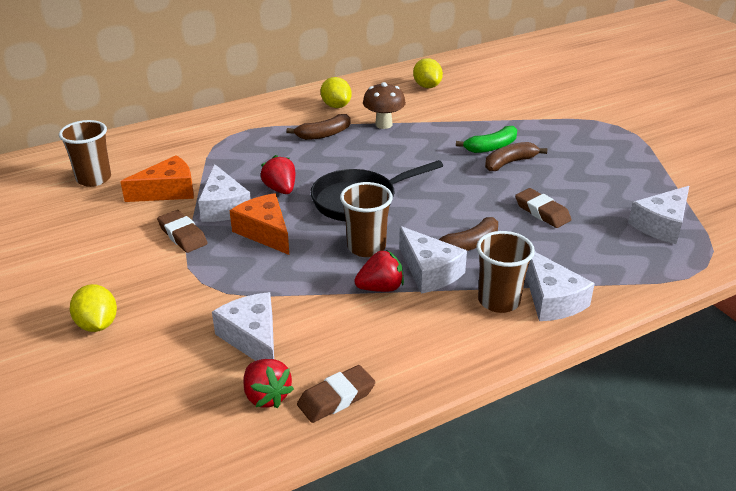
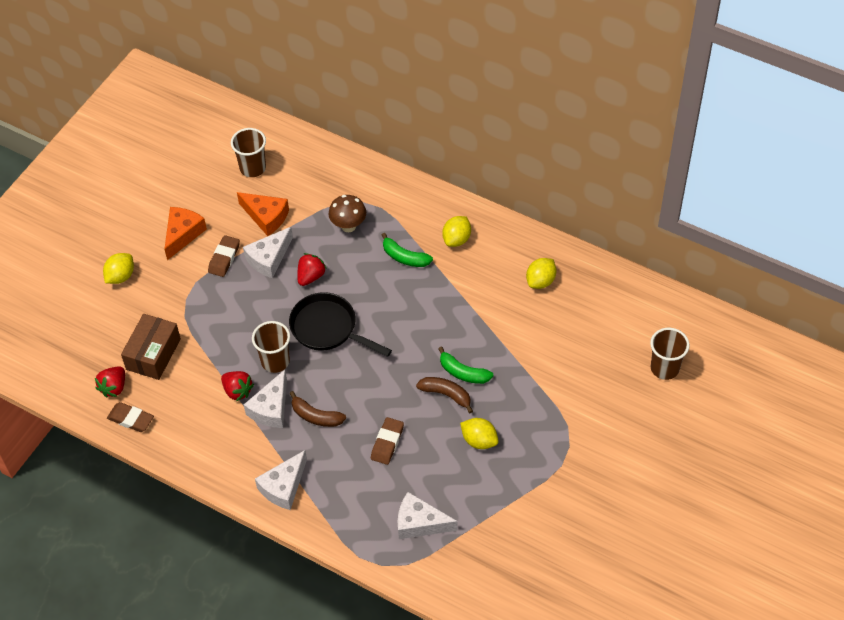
camera: 60 degrees right, 20 degrees up
(252, 338) = (153, 354): white cheese -> brown box
(265, 232) = (256, 298): orange cheese -> orange cheese (183, 234)
(323, 134) = (404, 257): brown banana -> green banana
(383, 124) = (448, 286): brown mushroom -> brown mushroom (348, 226)
(499, 301) = (264, 459): brown cup -> brown cup (664, 368)
(579, 163) = (479, 440): none -> yellow lemon

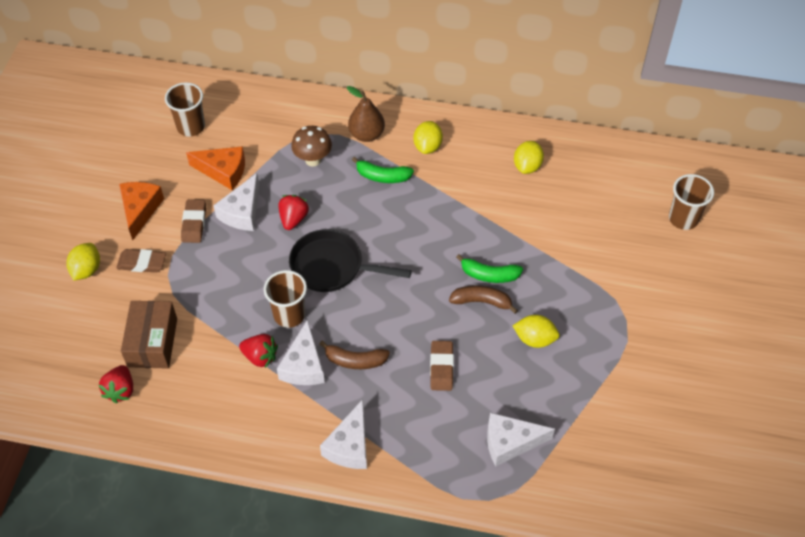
camera: 20 degrees left, 0 degrees up
(131, 419) = (152, 419): brown eraser -> brown eraser (142, 263)
(406, 214) = (366, 134): none -> brown pear

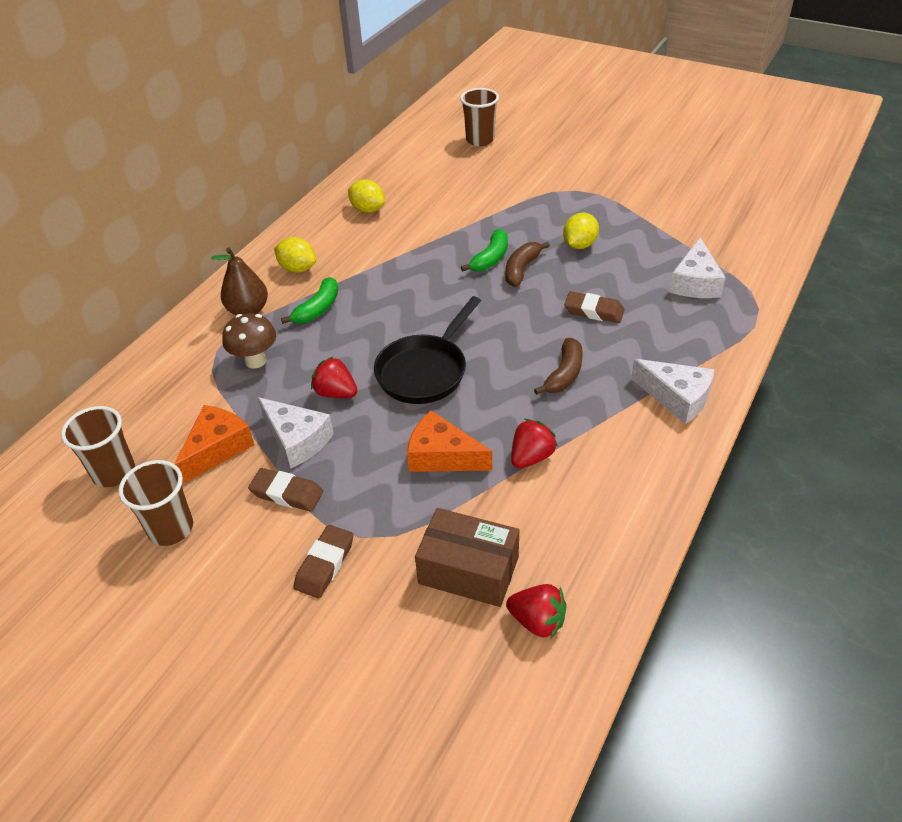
camera: 70 degrees left, 10 degrees down
(86, 270) = (301, 640): yellow lemon -> none
(140, 210) = (226, 554): orange cheese -> orange cheese (442, 456)
(289, 315) = (479, 420): brown cup -> brown cup (171, 529)
(304, 365) = (557, 418): white cheese -> none

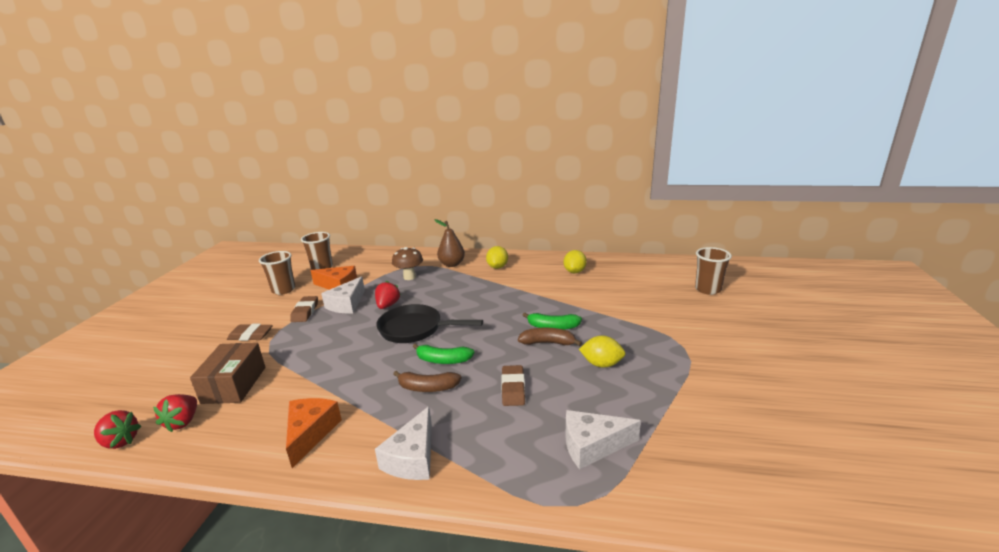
camera: 70 degrees right, 20 degrees down
(317, 309) = (462, 282): green banana -> green banana (443, 360)
(442, 456) = (335, 353): orange cheese -> orange cheese (310, 433)
(531, 457) = (335, 390): red strawberry -> red strawberry (120, 441)

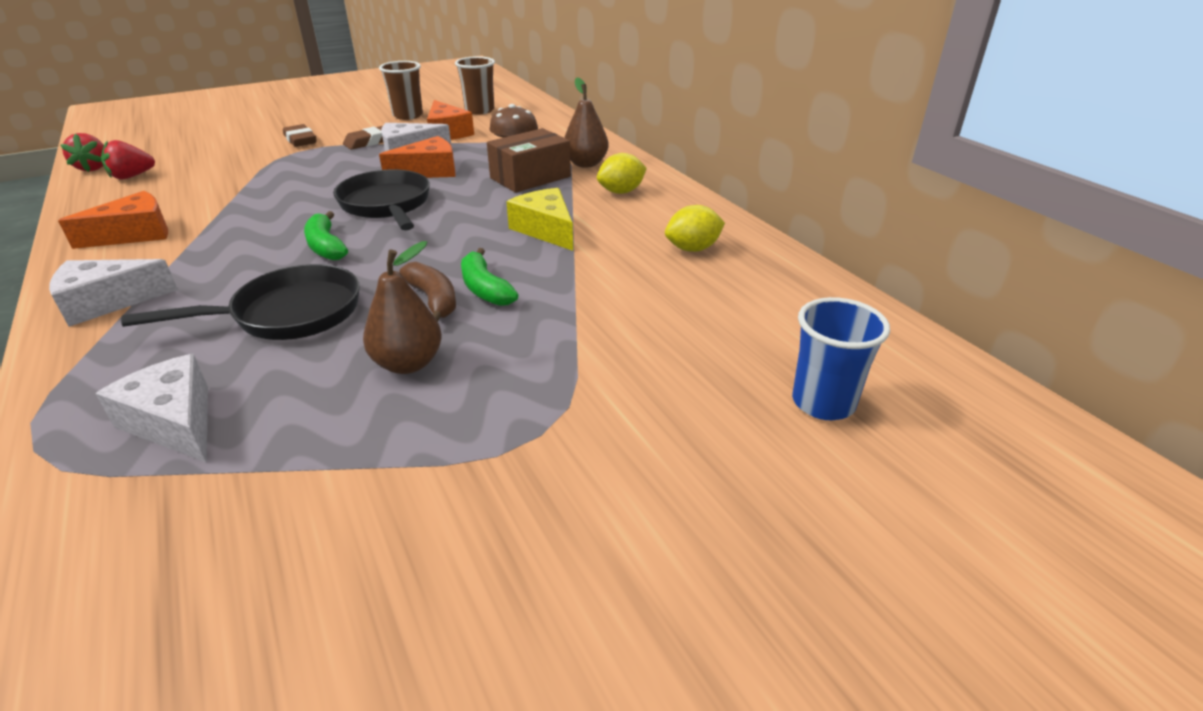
camera: 50 degrees right, 10 degrees up
(234, 385) = (204, 170): brown box -> brown box (530, 177)
(388, 305) = (429, 171): red strawberry -> orange cheese
(427, 388) = (256, 259): brown banana -> none
(512, 296) = (545, 230): none -> yellow cheese
(513, 388) = (289, 314): brown eraser -> black pan
(601, 364) = (408, 363): yellow lemon -> brown pear
(708, 289) = (823, 403): brown cup -> blue cup

